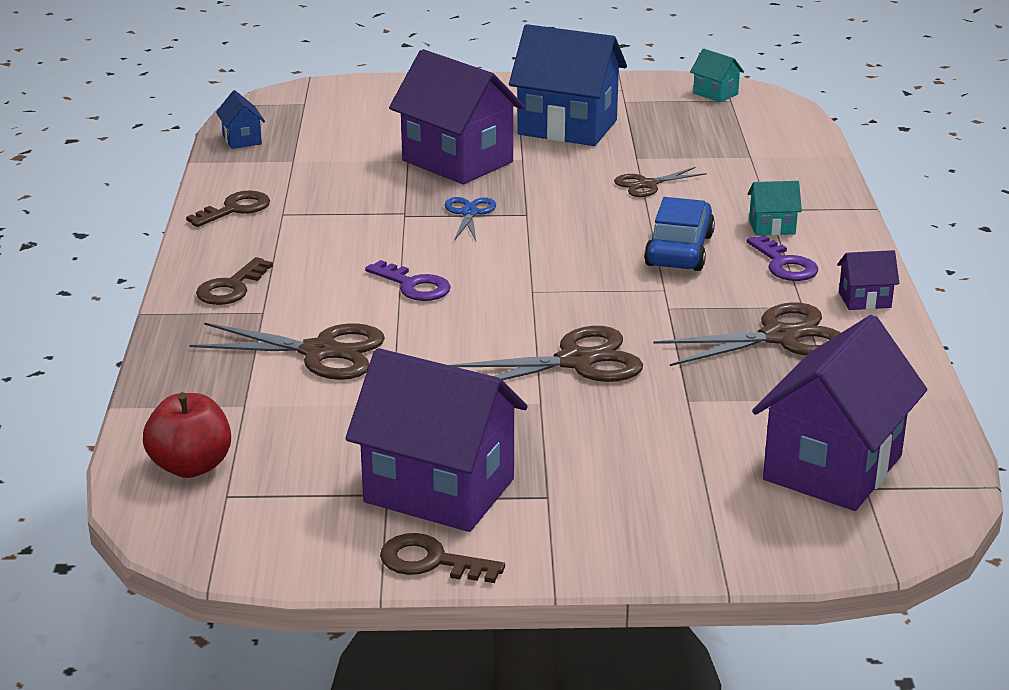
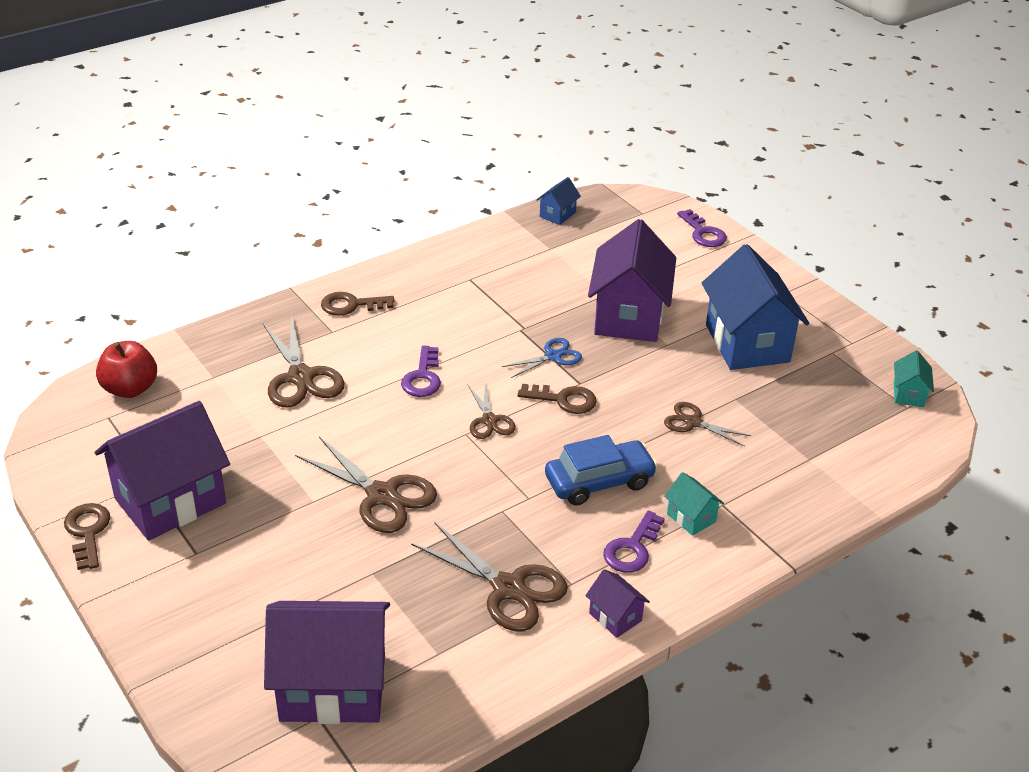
camera: 55 degrees right, 10 degrees up
(235, 209) = (456, 258): brown key -> brown key (564, 400)
(379, 90) = (703, 233): none -> purple key
(439, 490) = (170, 501): purple house -> purple house turned 60 degrees clockwise
(527, 273) = (489, 420): none -> brown scissors

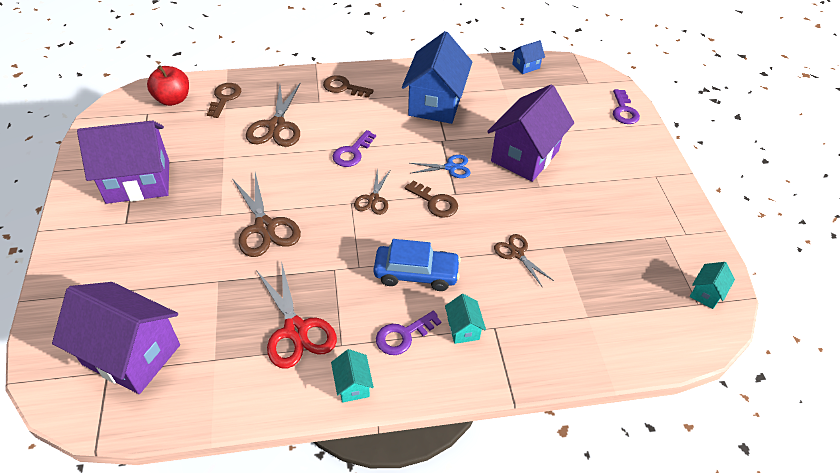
camera: 25 degrees right, 10 degrees up
(87, 532) = (78, 184): brown key -> brown key (224, 98)
(508, 588) = (296, 330): brown scissors -> red scissors
(615, 617) = (353, 385): purple house -> turquoise house
(747, 343) = (600, 206): blue house -> blue house (435, 103)

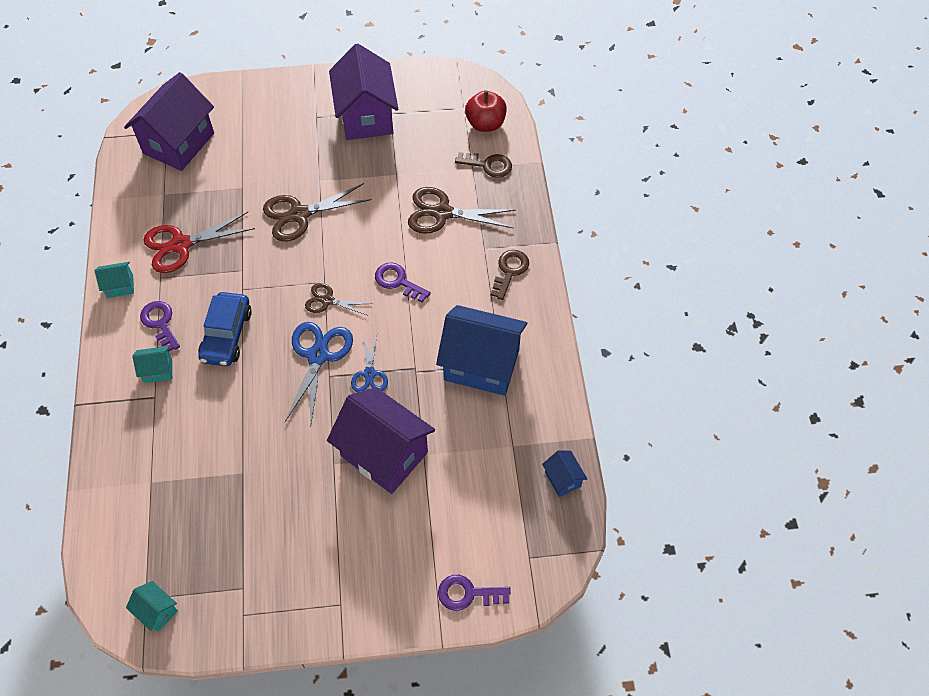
camera: 95 degrees right, 10 degrees up
(435, 202) = (318, 356): brown key -> blue scissors
(517, 253) = (239, 427): brown scissors -> none

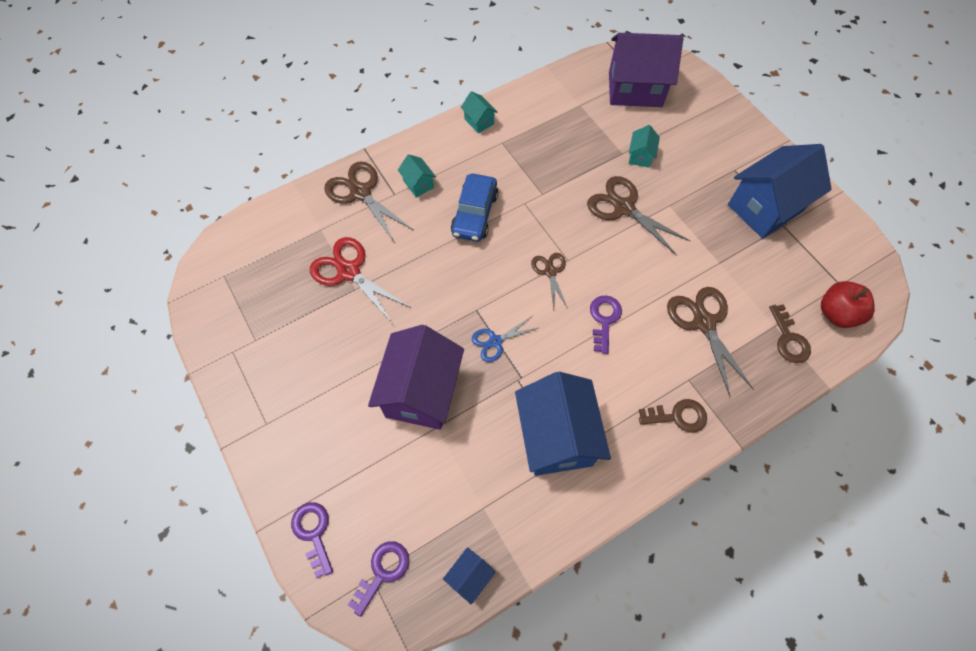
camera: 65 degrees right, 5 degrees up
(131, 428) = (360, 193): none -> brown scissors
(157, 611) = (215, 289): turquoise house -> turquoise house (640, 156)
(160, 323) = (461, 164): purple key -> purple key (382, 572)
(181, 245) = (540, 140): red scissors -> red scissors (349, 271)
(226, 335) = (475, 214): blue car -> blue car turned 60 degrees counterclockwise
(318, 356) = (491, 291): blue scissors -> none
(366, 116) = (765, 208): purple house -> blue house

